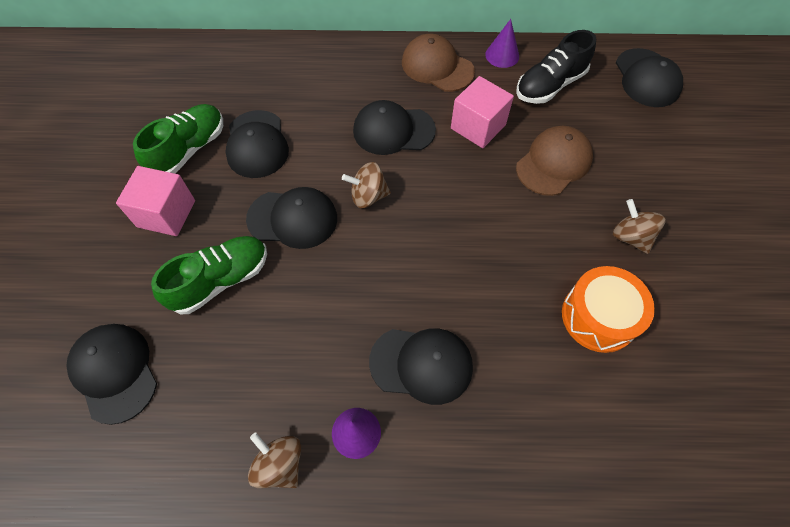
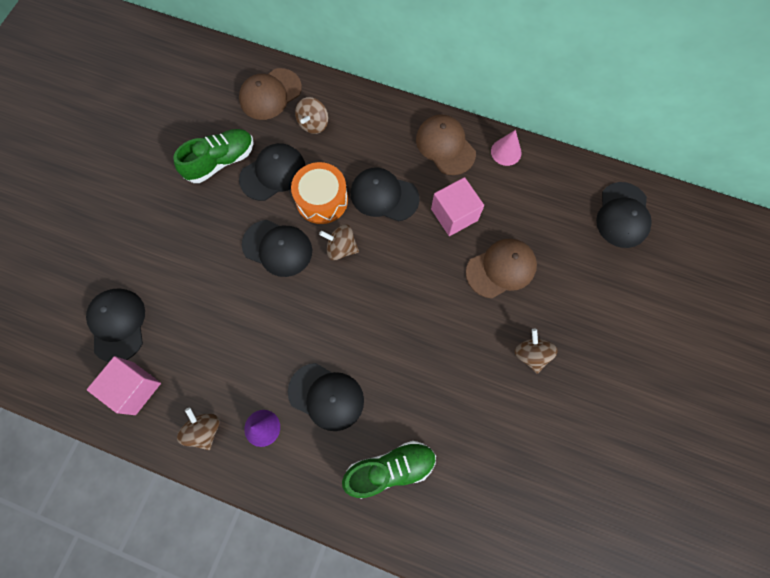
camera: 20 degrees right, 10 degrees up
(166, 213) = (187, 212): pink cube -> pink cube (134, 388)
(221, 280) = (209, 280): green shoe -> green shoe (390, 468)
(223, 70) = (270, 94): none -> brown cap
(257, 144) = (273, 173): black cap -> black cap turned 135 degrees counterclockwise
(284, 85) = (313, 124): none -> brown spinning top
(502, 55) = (506, 152): purple cone -> pink cone
(550, 85) = (533, 195): black shoe -> none
(598, 316) = (473, 409): orange drum -> orange drum (322, 200)

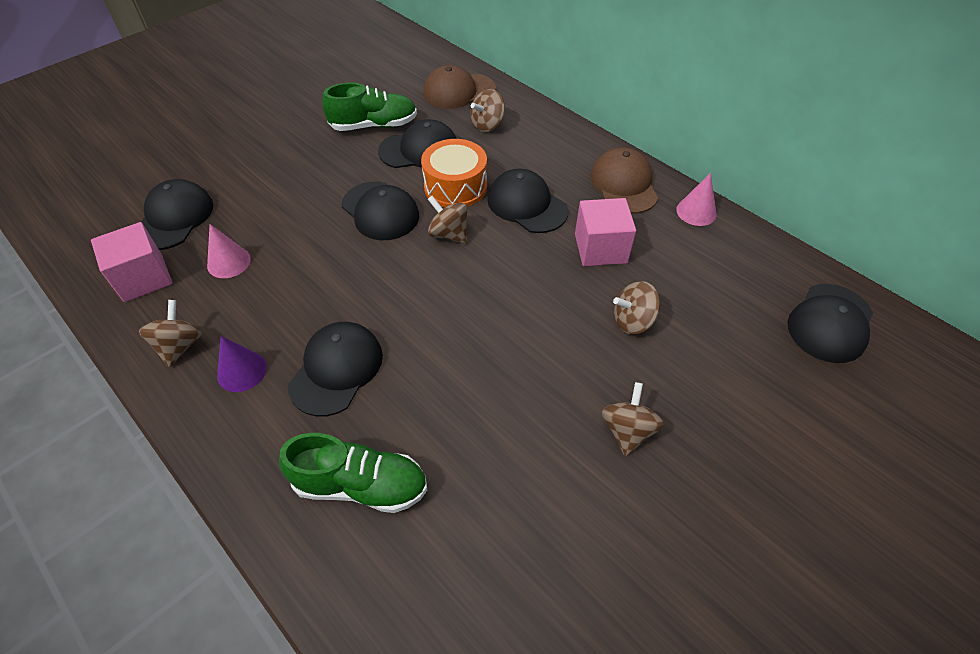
camera: 25 degrees right, 20 degrees down
(191, 345) = (229, 262): none -> pink cone
(326, 396) = (336, 369): black cap -> black cap turned 120 degrees counterclockwise
(501, 269) = (633, 321): brown cap -> brown spinning top

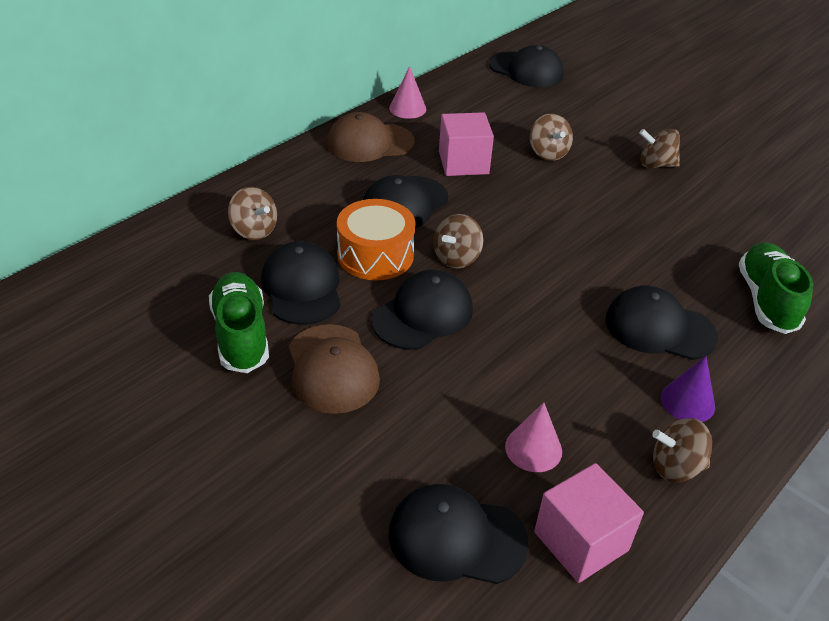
camera: 95 degrees left, 10 degrees down
(459, 91) = (170, 256): brown cap -> brown cap (332, 369)

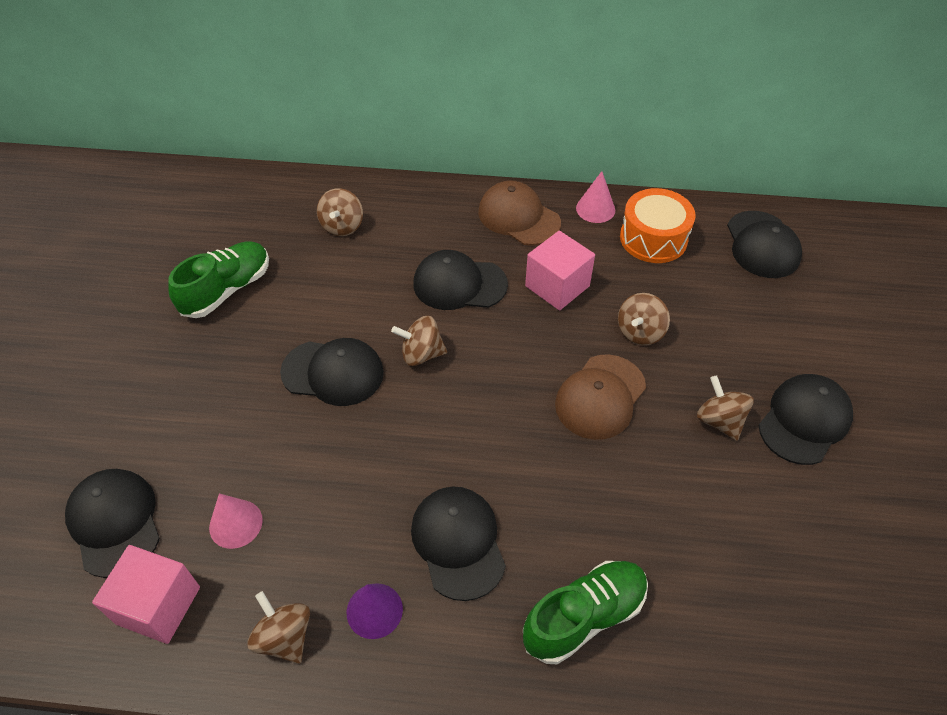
camera: 55 degrees right, 10 degrees up
(302, 287) = (303, 289): black cap -> black cap (804, 420)
(332, 369) = (231, 357): brown cap -> brown cap (600, 397)
(375, 255) = (378, 305): orange drum -> orange drum (653, 238)

